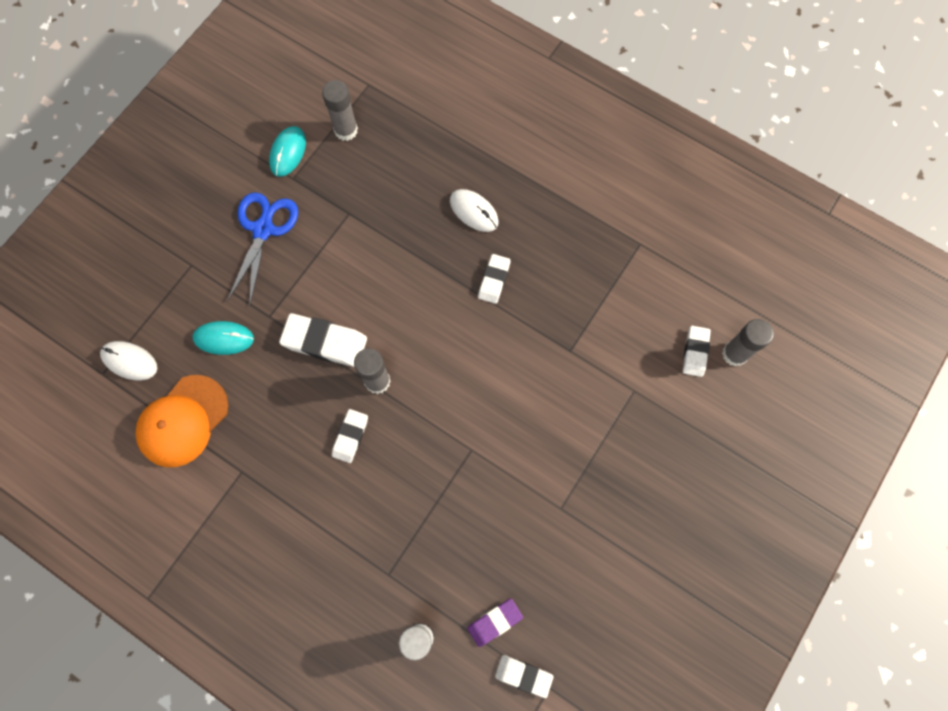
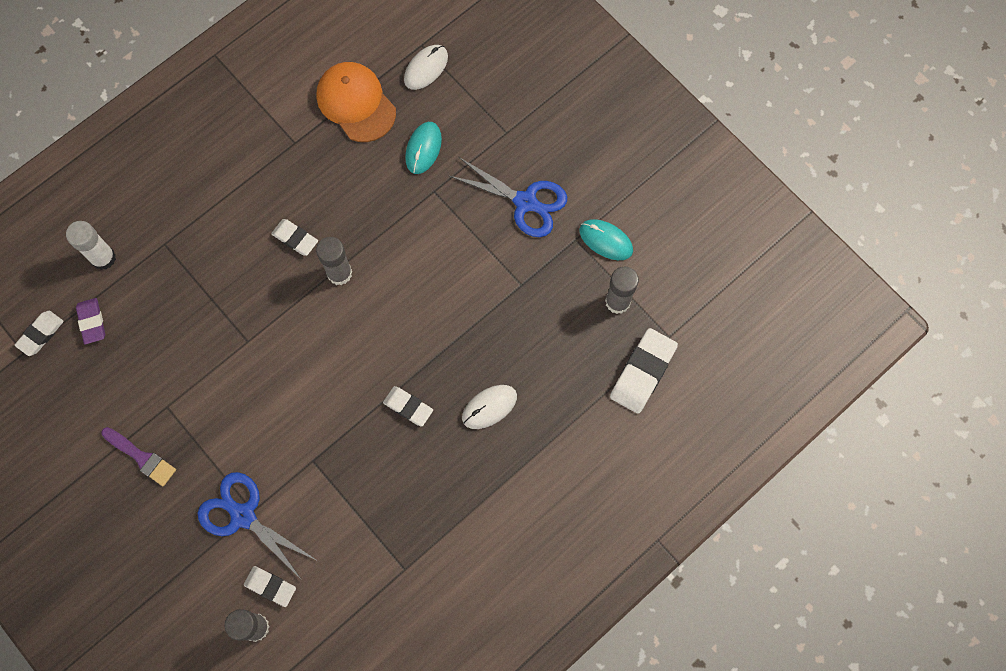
camera: 105 degrees right, 0 degrees up
(325, 342) = (392, 235): white eraser -> white eraser (642, 372)
(618, 515) = (141, 457): none -> purple brush
(641, 397) = (243, 516): none -> blue scissors

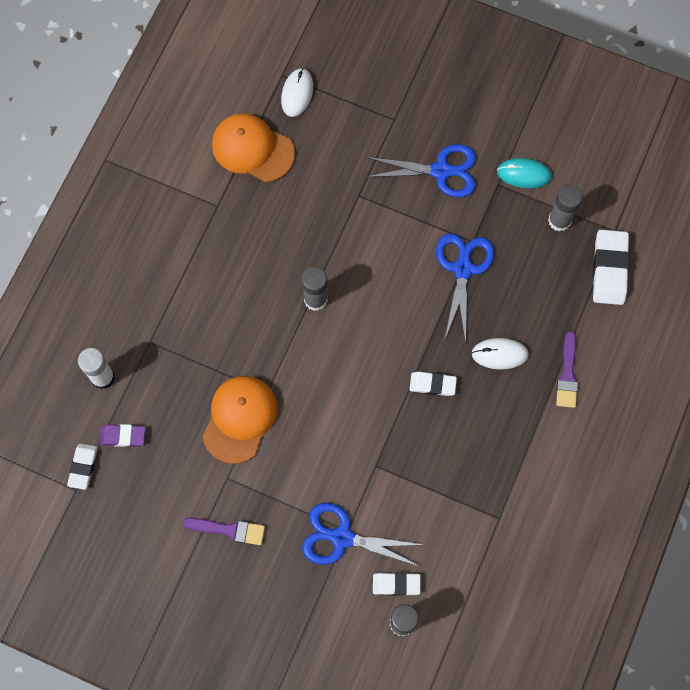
camera: 25 degrees left, 0 degrees up
(92, 322) = (123, 436): purple eraser -> purple eraser turned 45 degrees counterclockwise
(208, 355) = (240, 419): none -> orange cap
(295, 238) = (262, 287): white eraser -> none
(423, 148) = (331, 163): turquoise mouse -> none
(489, 407) = (499, 354): white mouse -> white mouse turned 60 degrees clockwise
(497, 307) = (462, 269): none -> blue scissors
(546, 458) = (567, 374): none -> purple brush

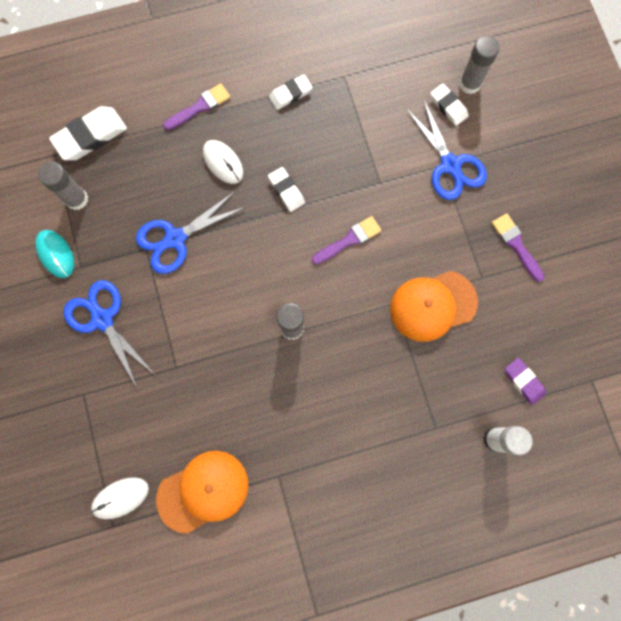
camera: 130 degrees left, 5 degrees up
(83, 467) = (572, 390): white eraser -> white eraser (290, 94)
(252, 149) = (203, 491): orange cap -> orange cap turned 105 degrees counterclockwise
(348, 400) = (349, 240): none -> purple brush

